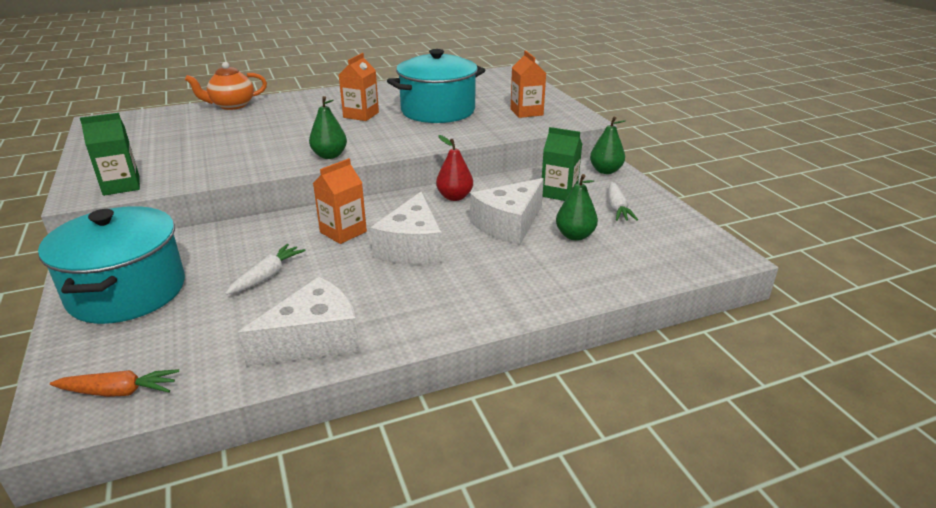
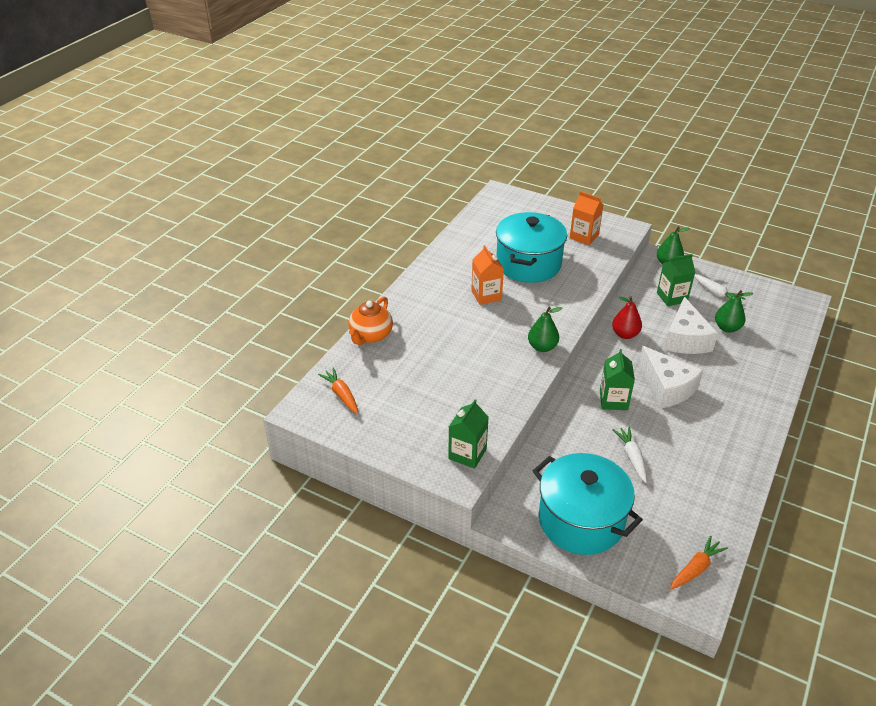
camera: 40 degrees left, 10 degrees up
(139, 124) = (341, 395): none -> orange carrot
(314, 340) = (723, 476): white cheese -> none
(343, 232) = (613, 400): orange carton -> green carton

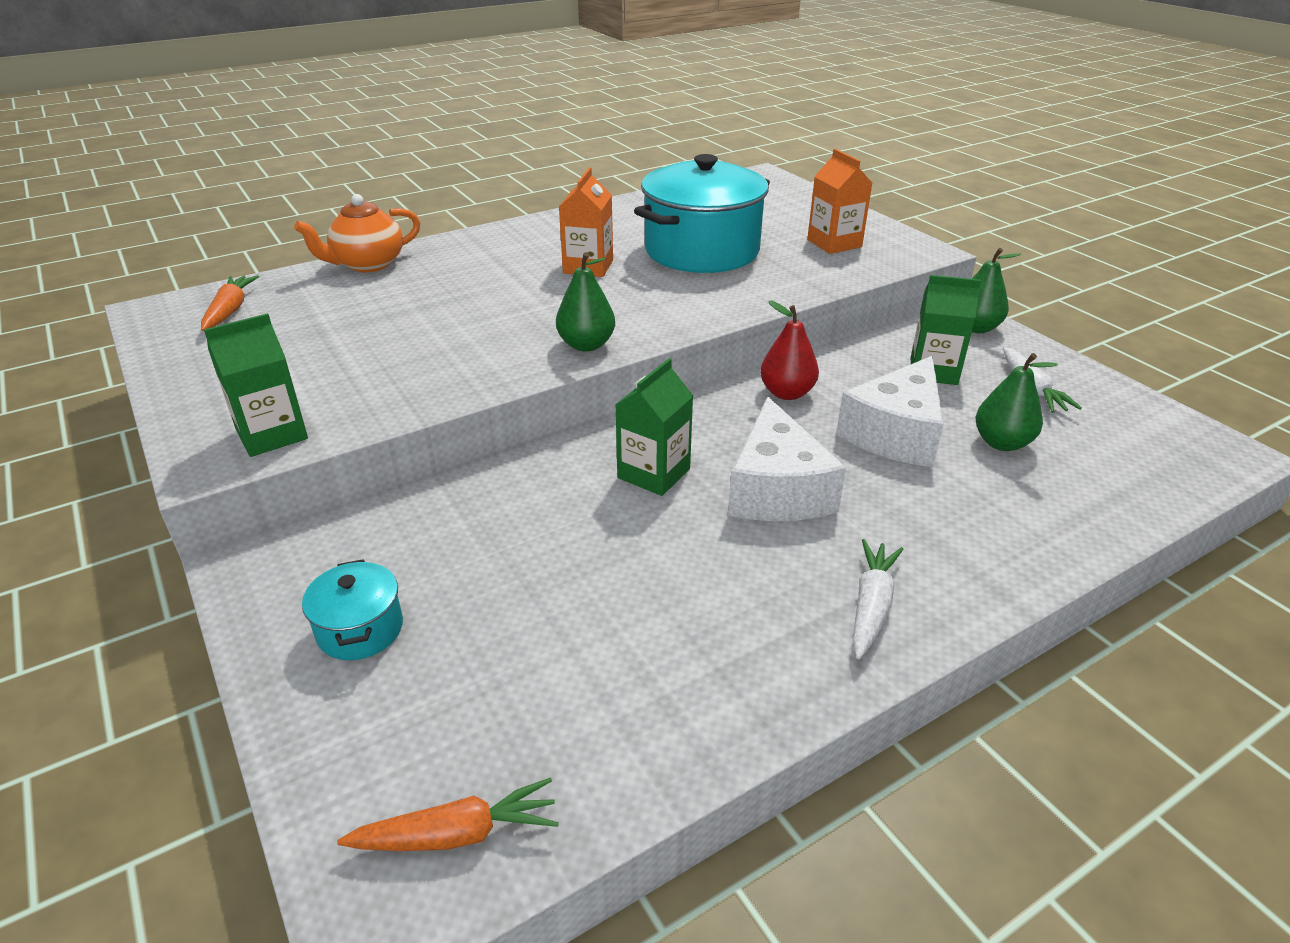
camera: 30 degrees right, 5 degrees down
(581, 520) = (360, 629): turquoise pot -> turquoise pot, size x0.45
(632, 457) = (580, 569): white carrot -> white carrot (871, 605)

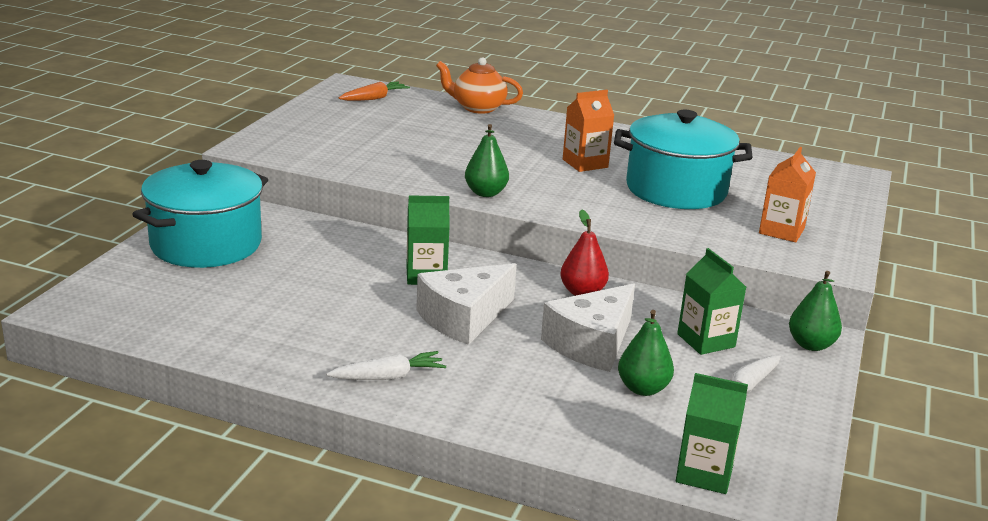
camera: 50 degrees right, 10 degrees down
(272, 434) = (284, 151): green carton -> green carton (704, 473)
(360, 629) = (206, 244): turquoise pot -> turquoise pot, size x2.22
(457, 834) = (113, 312): orange carrot -> none
(895, 433) = (591, 344): white cheese -> white cheese turned 45 degrees counterclockwise

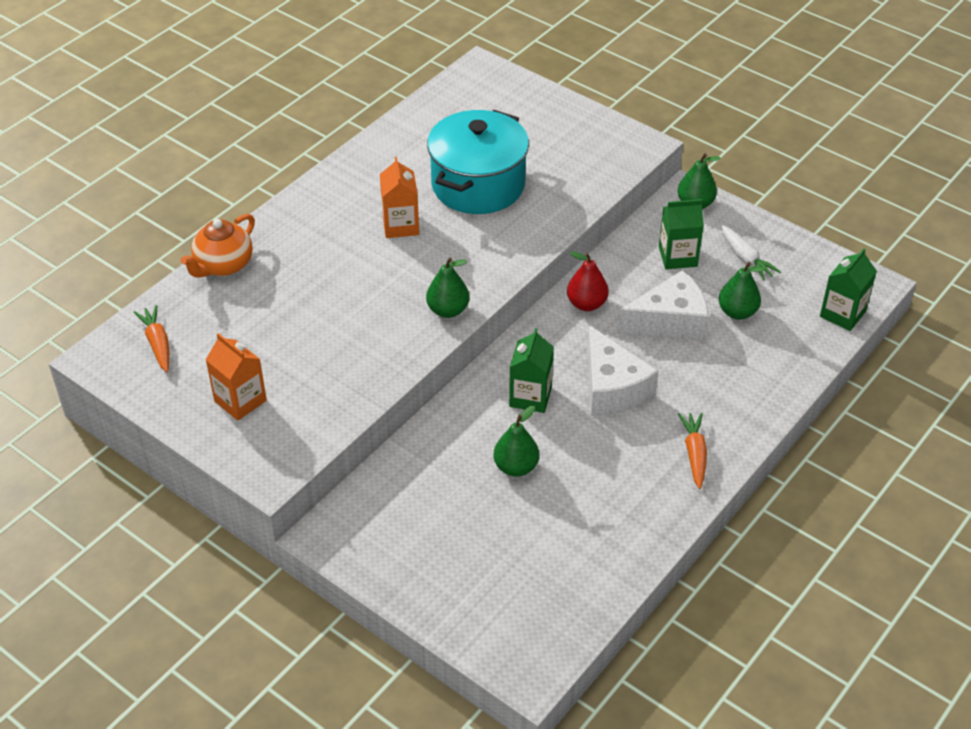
camera: 70 degrees left, 20 degrees up
(206, 244) = (420, 551): turquoise pot -> none
(326, 277) = (516, 467): none -> green pear
(388, 377) = (694, 454): white carrot -> orange carrot
(591, 344) = (670, 322): white cheese -> white cheese turned 75 degrees counterclockwise
(781, 231) = (575, 151): orange carton -> orange carton (240, 401)

